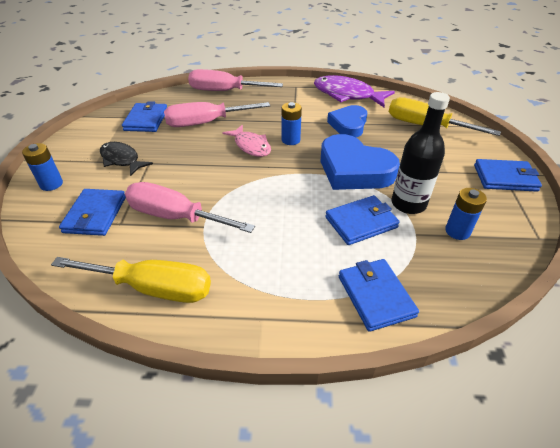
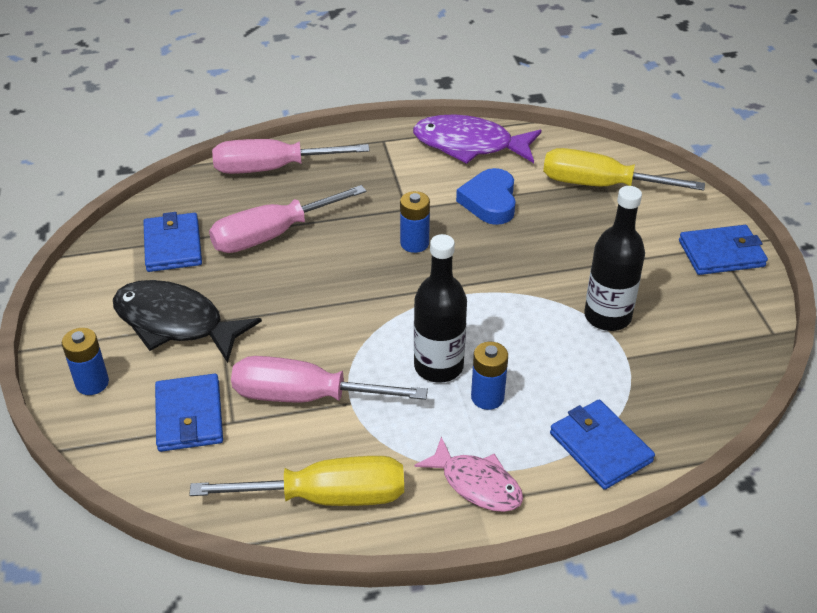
camera: 15 degrees left, 0 degrees up
(122, 159) = (175, 323): black fish -> black fish, size x1.56
(251, 146) = (360, 264): pink fish -> pink fish (476, 484)
(274, 214) = (438, 366): none -> black bottle
(354, 170) = (521, 278): blue heart -> none
(361, 222) = (555, 355): blue wallet -> none
(457, 231) = (676, 344): blue battery -> blue battery (487, 397)

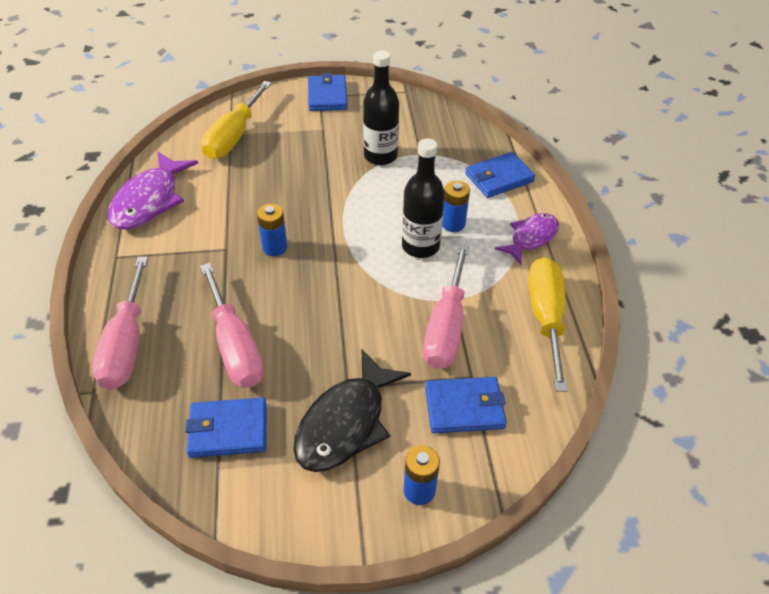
camera: 85 degrees left, 5 degrees up
(476, 484) = (531, 238): pink fish -> purple fish
(489, 201) = (233, 197): blue heart -> none

